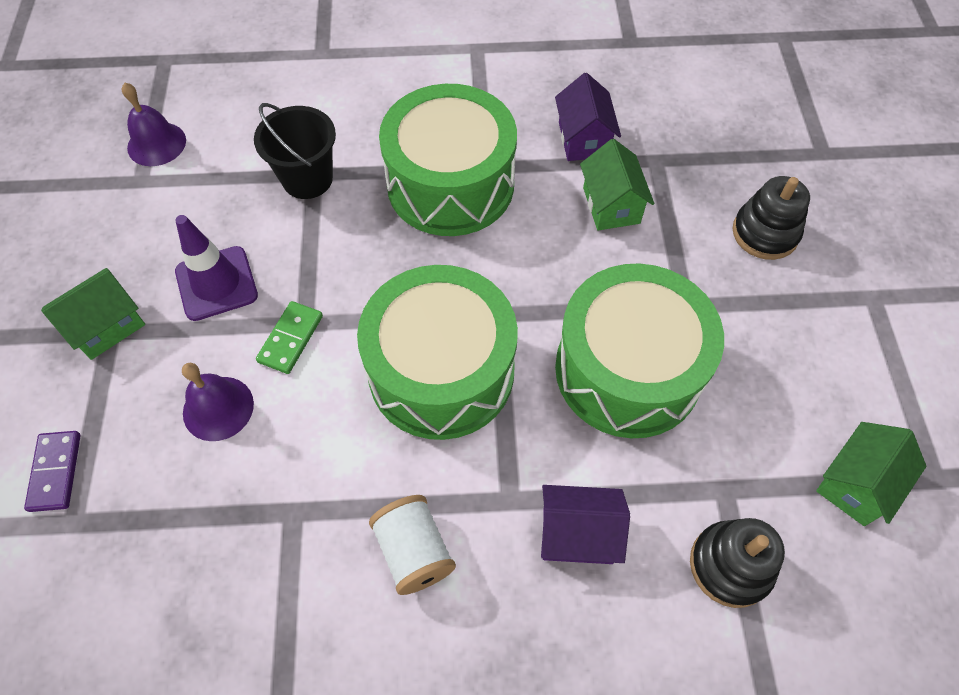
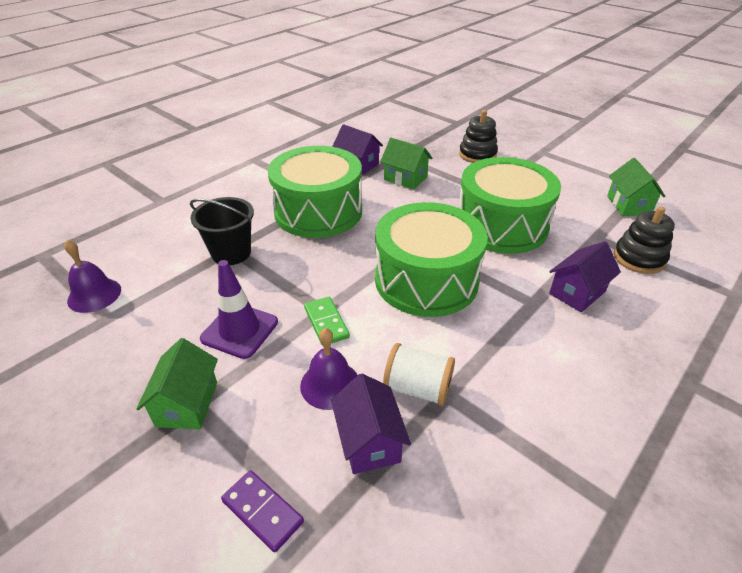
camera: 45 degrees left, 20 degrees down
(182, 491) = (369, 441): none -> purple house
(414, 551) = (529, 357): white spool -> white spool (418, 388)

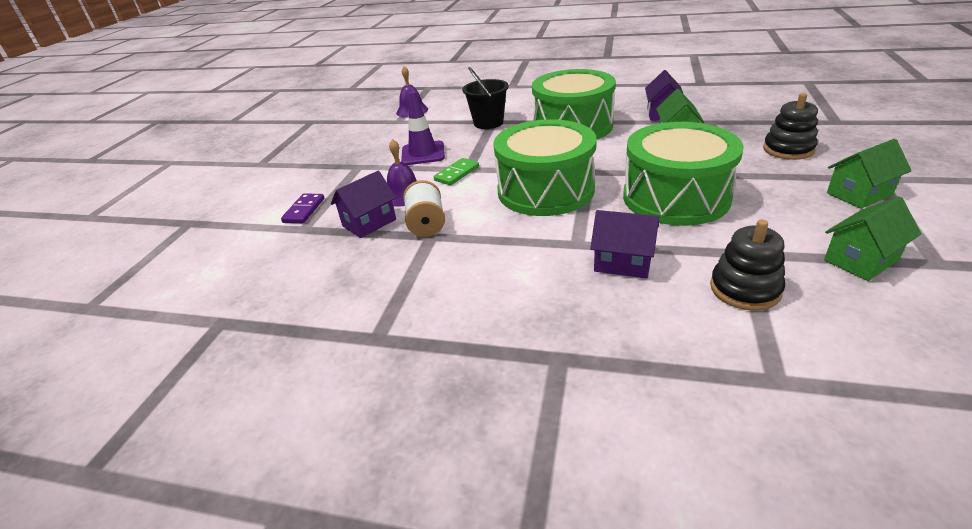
camera: 65 degrees right, 5 degrees down
(187, 404) = (357, 164): green house -> green house (859, 194)

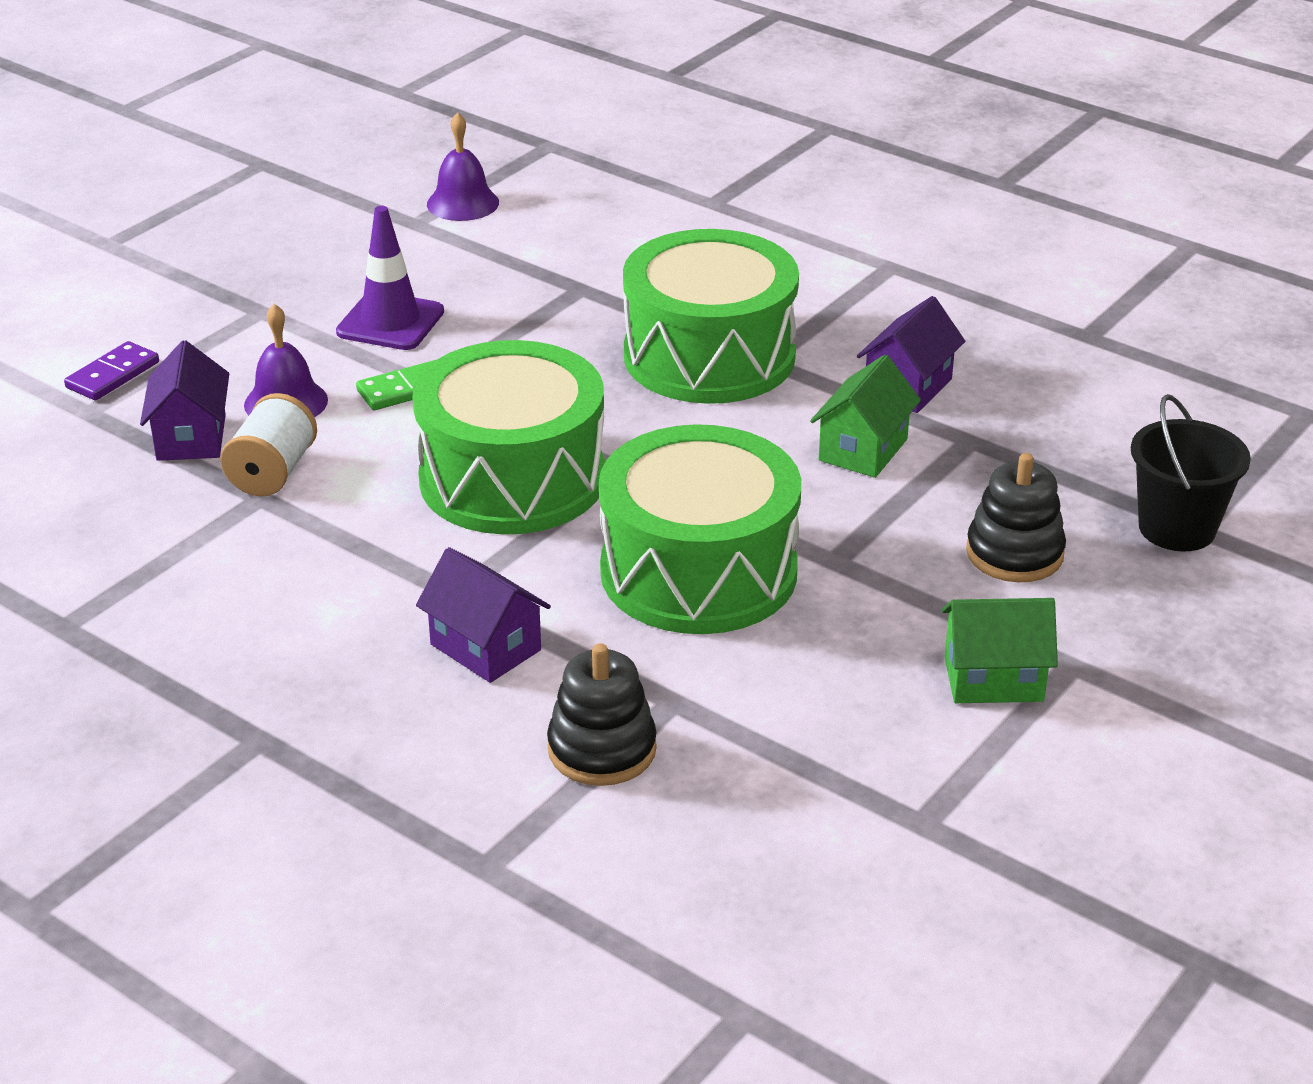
camera: 20 degrees right, 0 degrees up
(369, 223) = (191, 437): purple house -> purple house turned 75 degrees counterclockwise
(488, 123) = (570, 289): black bucket -> black bucket (1177, 528)
(860, 260) = (822, 775): green house -> none

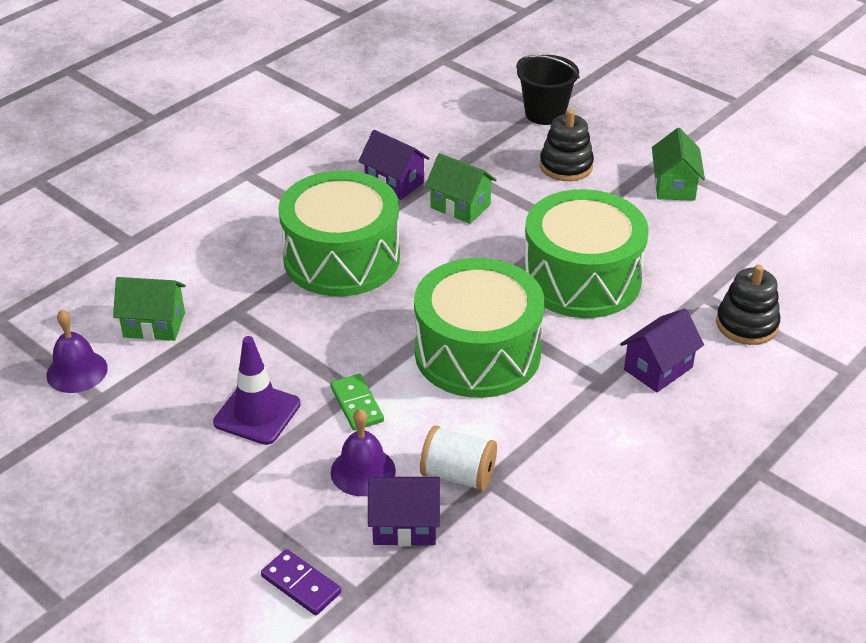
camera: 85 degrees left, 5 degrees up
(550, 239) = (154, 325): none -> green house

